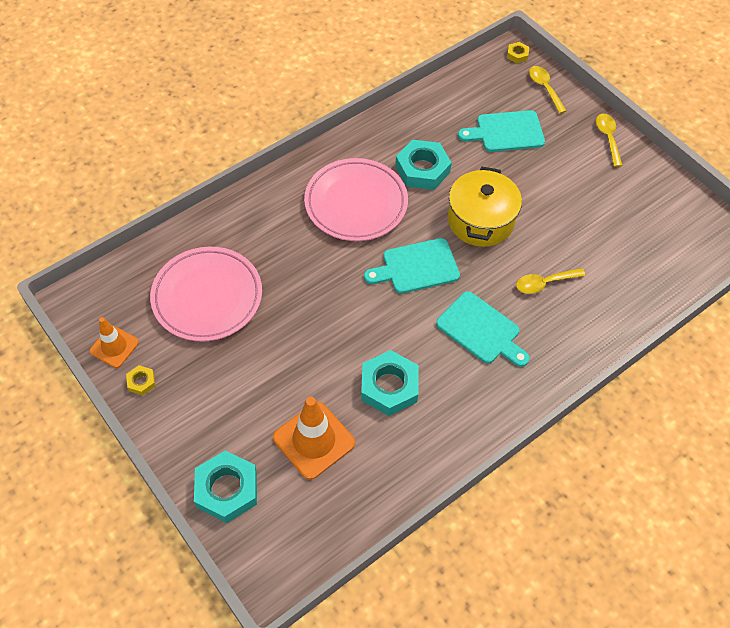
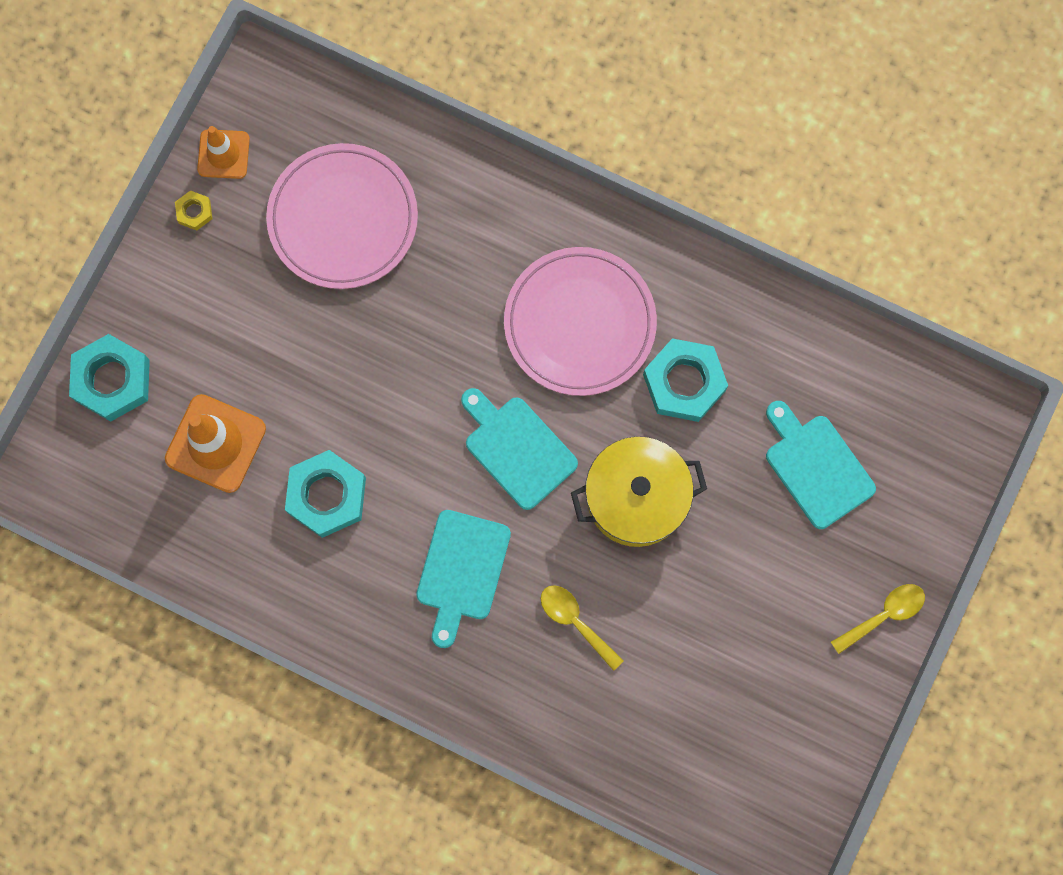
camera: 65 degrees right, 20 degrees up
(517, 55) = (983, 420): yellow nut -> none
(544, 88) = (935, 487): yellow spoon -> none

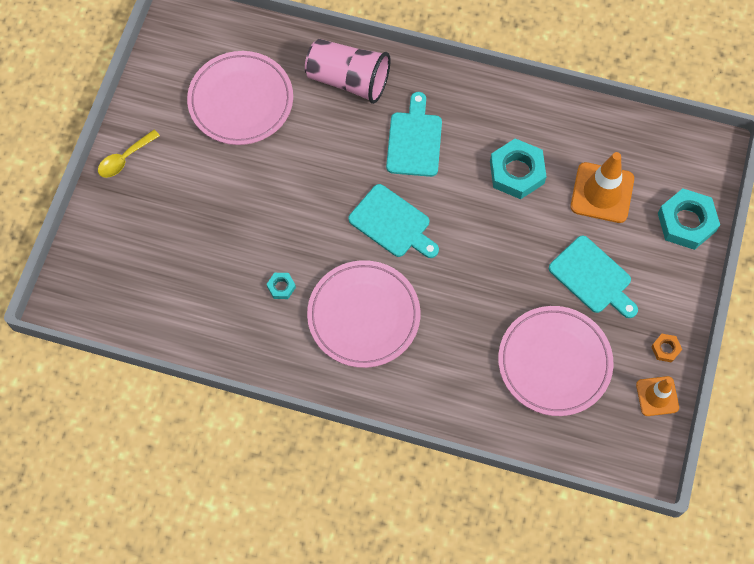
camera: 170 degrees right, 10 degrees down
(194, 212) = (665, 349): yellow nut -> orange nut
(540, 688) = (348, 80): none -> pink cup
(575, 622) = (332, 122): yellow spoon -> none
(636, 498) = (303, 205): yellow pot -> none
(684, 382) = (281, 287): turquoise nut -> turquoise nut, size x0.47
(705, 681) = (241, 101): none -> pink plate
(816, 467) = (180, 245): turquoise cutting board -> turquoise cutting board (593, 277)

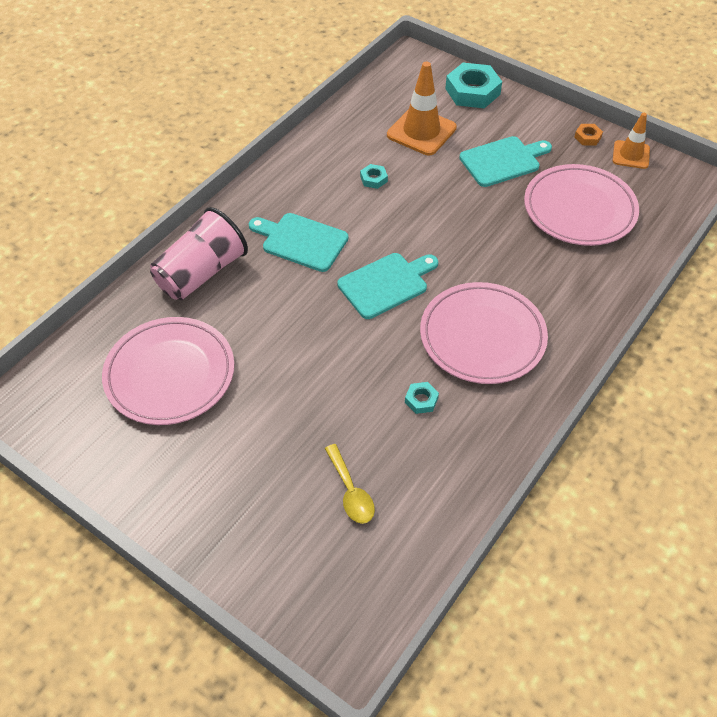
camera: 70 degrees left, 15 degrees down
(124, 159) = (179, 517): yellow spoon -> yellow spoon (350, 491)
(516, 172) = (373, 179): turquoise nut -> turquoise nut, size x0.47

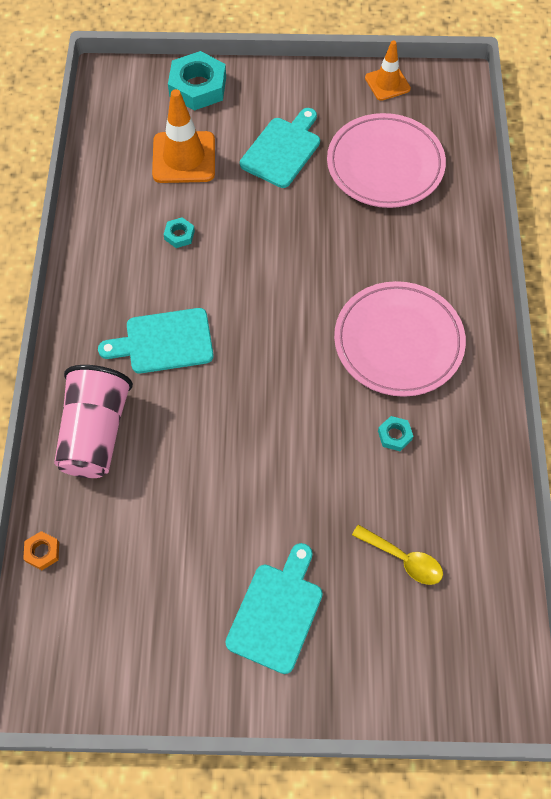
camera: 35 degrees left, 10 degrees up
(170, 374) = (154, 556): pink plate -> none
(386, 284) = (277, 340): turquoise cutting board -> turquoise cutting board (277, 612)
(587, 137) = (338, 84): orange nut -> orange nut (42, 552)

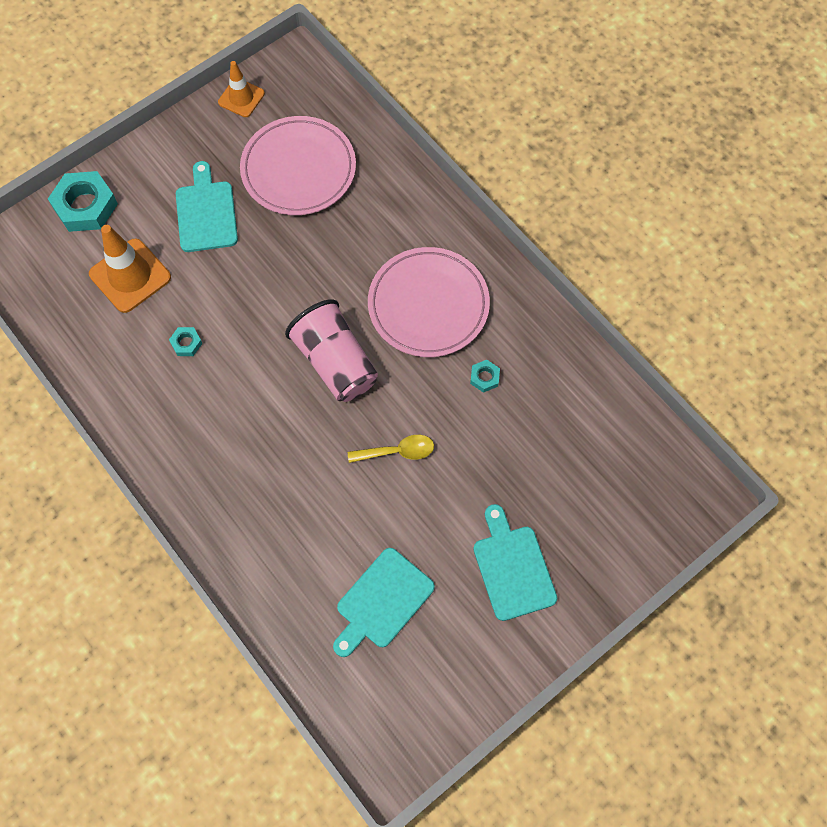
camera: 40 degrees left, 5 degrees up
(42, 552) = (308, 665): orange nut -> none
(95, 433) = (265, 548): pink cup -> pink cup (335, 362)
(164, 342) = (253, 437): turquoise cutting board -> turquoise cutting board (382, 601)
(403, 559) = (564, 461): yellow spoon -> yellow spoon (397, 451)

